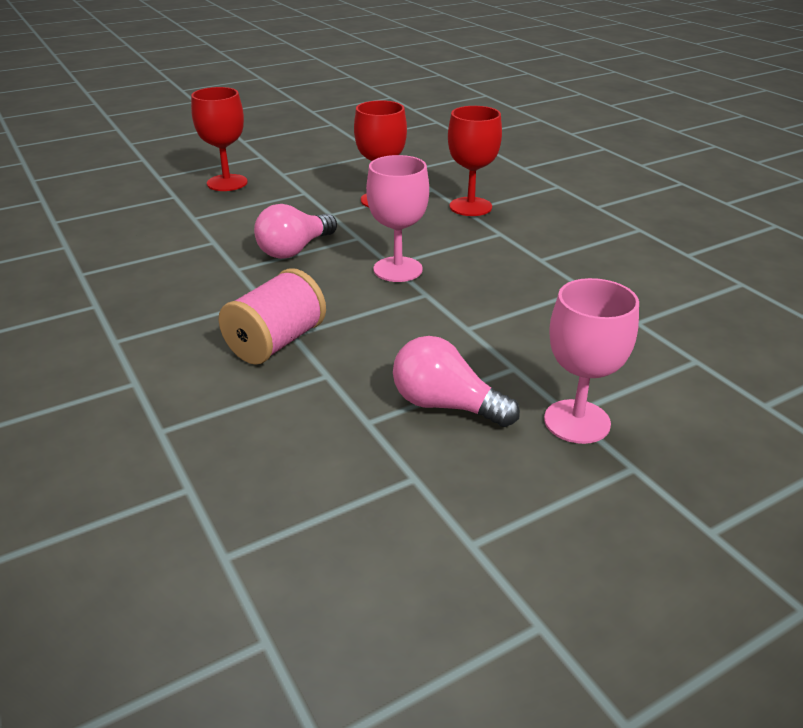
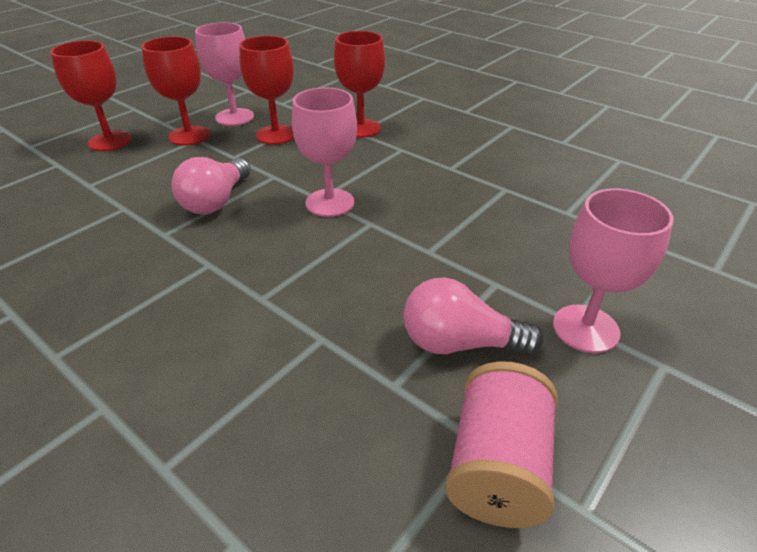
camera: 20 degrees left, 5 degrees up
(276, 342) = (248, 312): pink spool -> pink spool (497, 466)
(299, 188) = (189, 136): none -> red goblet
(350, 177) = (234, 117): none -> pink goblet

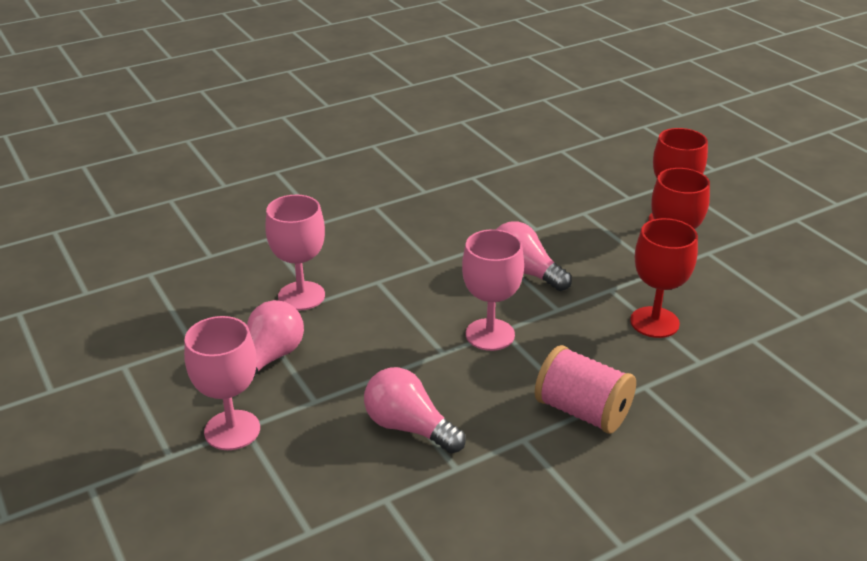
camera: 110 degrees right, 5 degrees down
(234, 117) = (713, 299): pink goblet -> pink goblet (301, 296)
(361, 128) = (654, 391): red goblet -> none
(483, 219) = (409, 427): none -> pink light bulb
(497, 466) = (172, 344): pink spool -> pink spool (582, 411)

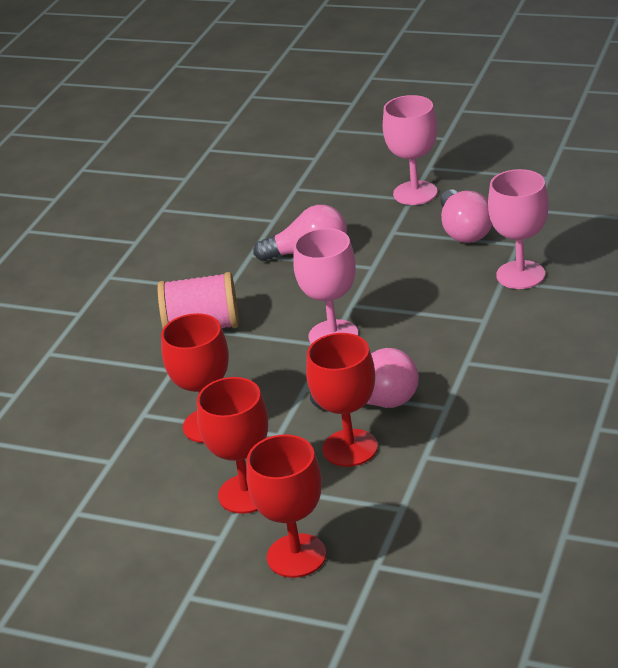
camera: 145 degrees right, 0 degrees up
(574, 255) = (350, 448): none -> red goblet

